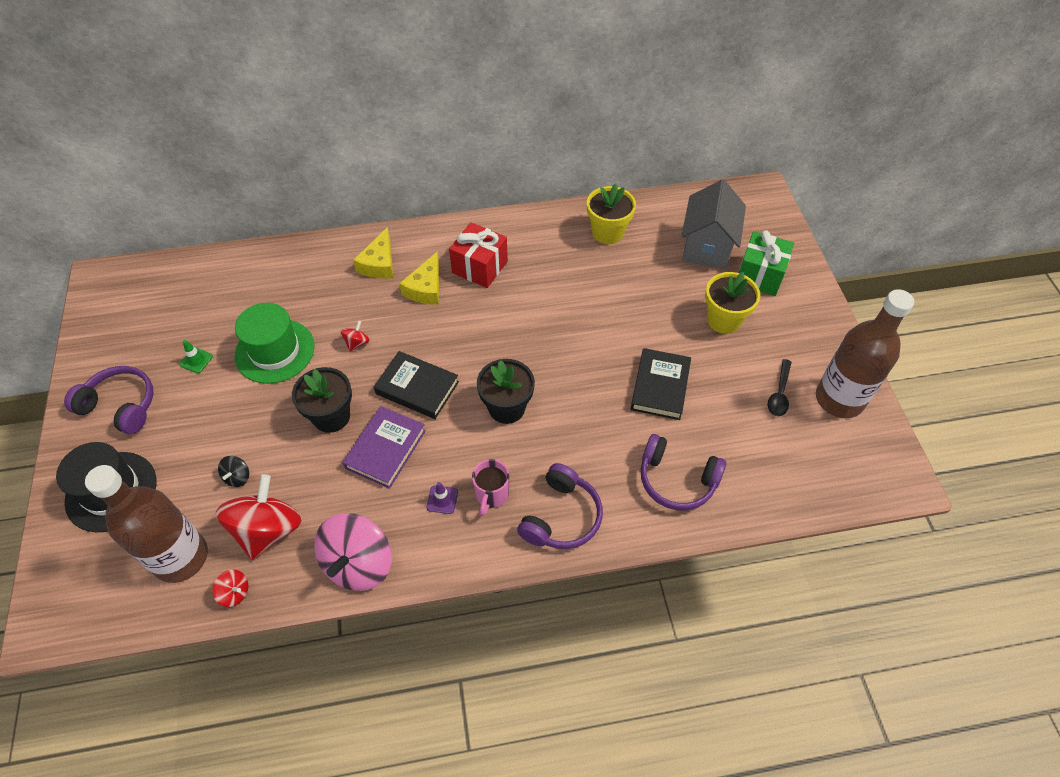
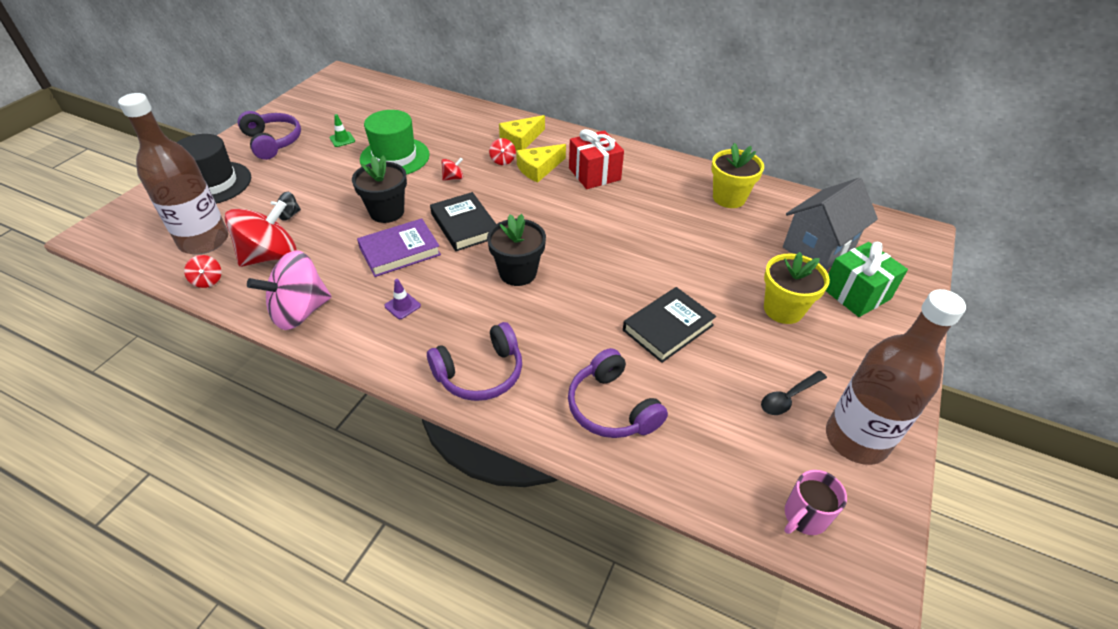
camera: 35 degrees right, 10 degrees down
(384, 297) = (503, 160): none -> red spinning top
(491, 495) = (442, 324): pink mug -> pink mug (804, 517)

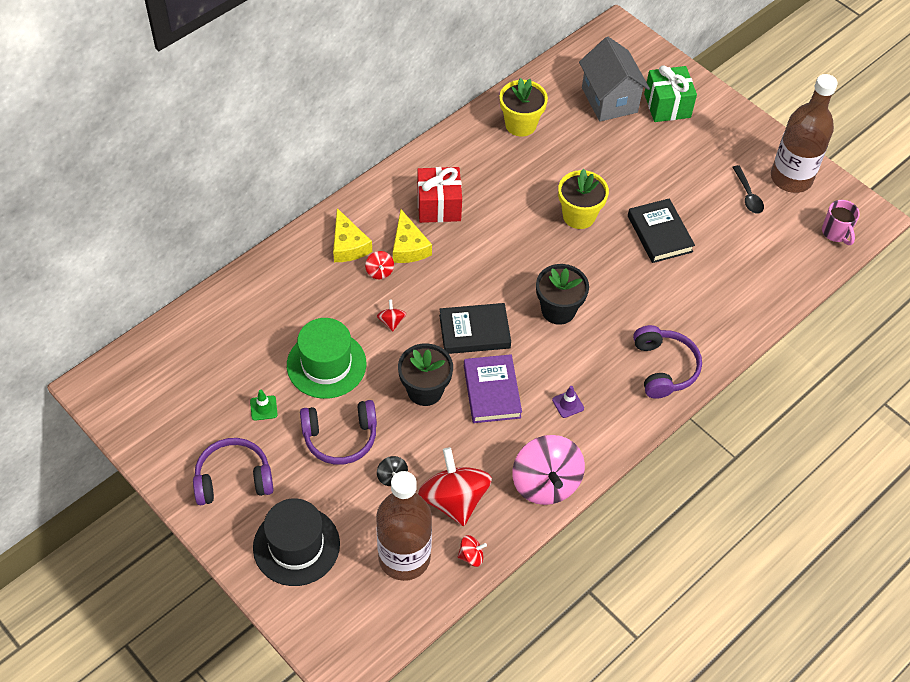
camera: 70 degrees left, 10 degrees up
(503, 160) = (379, 271): red spinning top -> red spinning top turned 60 degrees clockwise
(611, 407) = (723, 298): purple headphones -> purple headphones (340, 437)
(783, 309) = (667, 156): yellow flower pot -> yellow flower pot (579, 216)

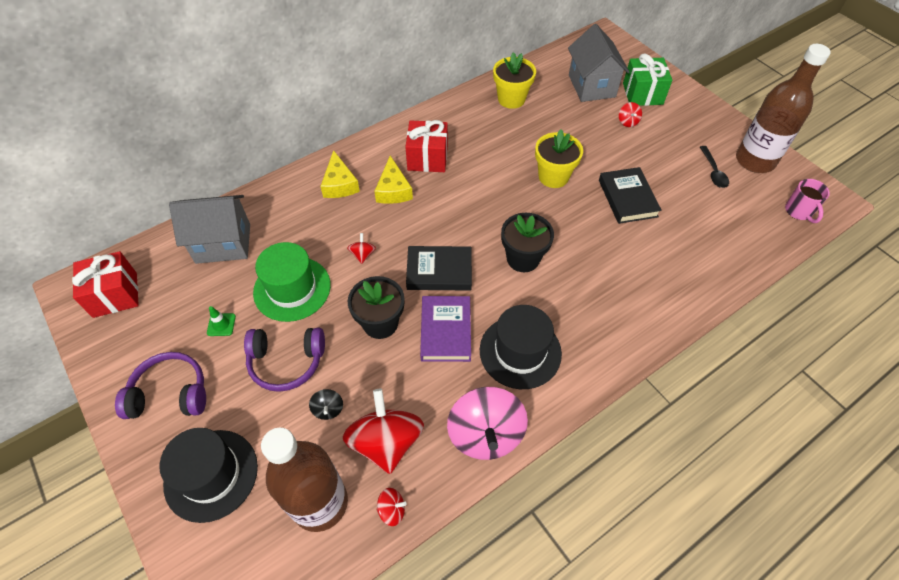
camera: 10 degrees right, 0 degrees up
(142, 389) = (115, 295): none -> red gift
(239, 323) = (223, 243): none -> grey house
(379, 271) = (362, 209): red spinning top -> red spinning top (627, 122)
(568, 404) = (520, 351): purple traffic cone -> black hat
(664, 368) = (622, 324): purple headphones -> none

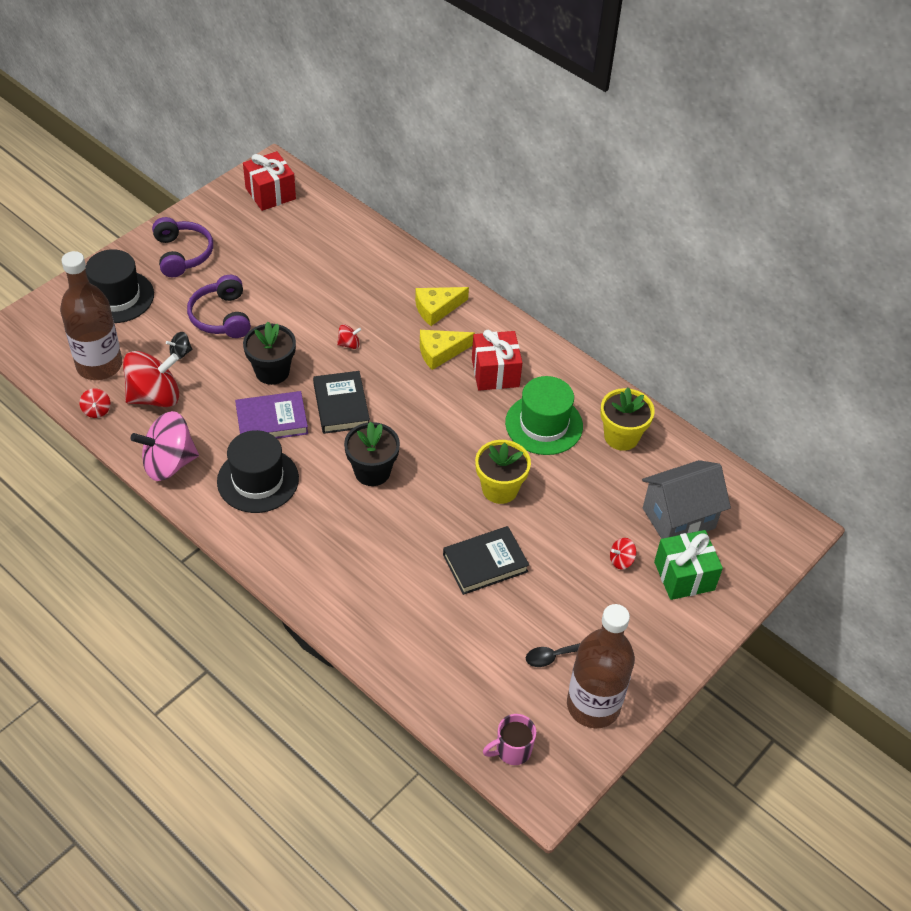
camera: 75 degrees right, 5 degrees down
(221, 324) = (252, 266): green traffic cone -> none
(223, 243) = (340, 244): grey house -> none
(292, 288) = (299, 303): green hat -> green hat (544, 424)

